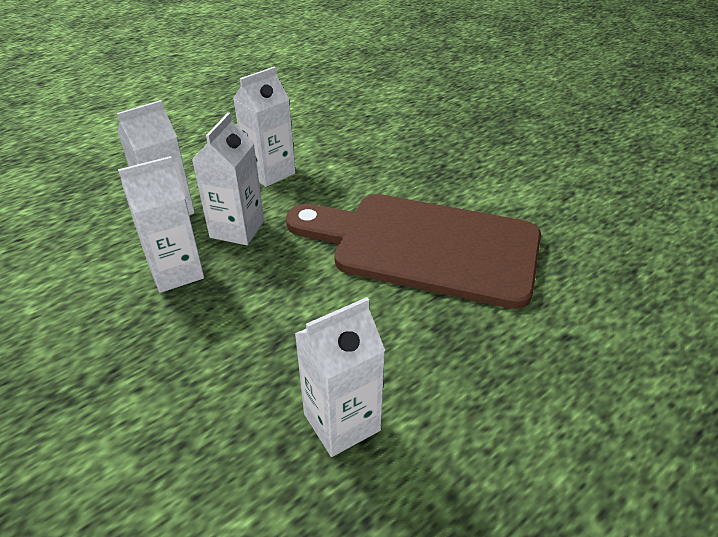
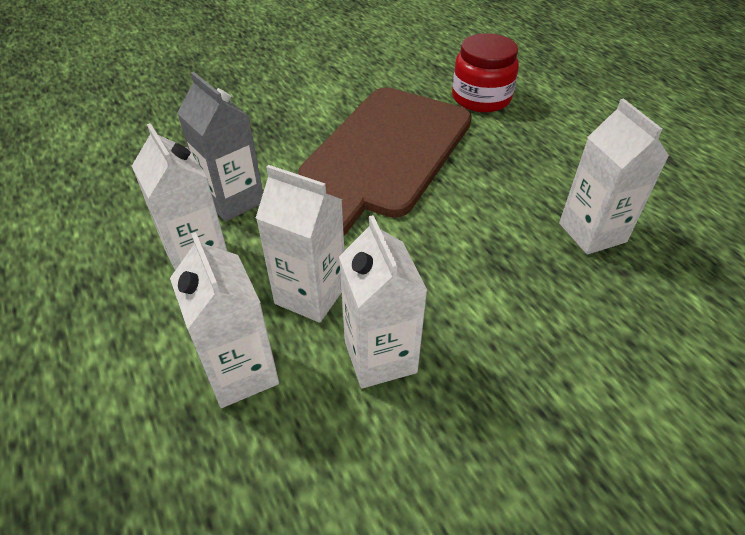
camera: 80 degrees left, 5 degrees up
(336, 174) = (233, 200): none -> grey carton
(580, 316) = (481, 98): none -> red jar

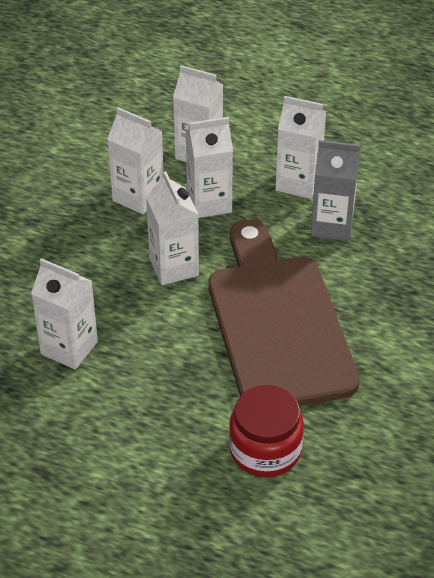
camera: 140 degrees right, 0 degrees up
(422, 248) = (174, 267): none -> white carton

